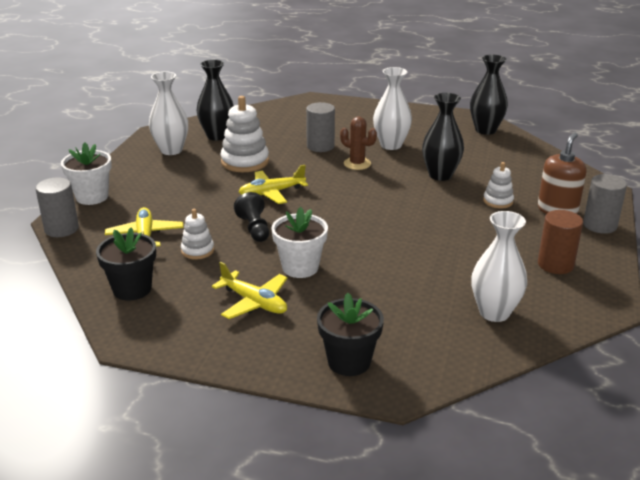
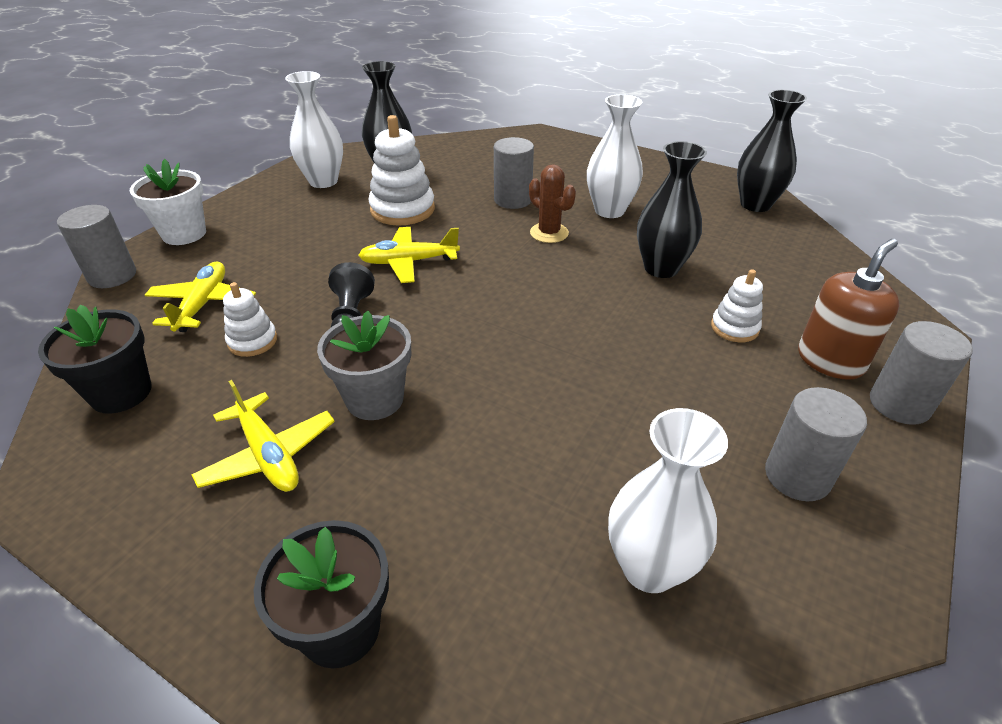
camera: 15 degrees right, 10 degrees up
(300, 267) = (375, 399): white flower pot -> grey flower pot
(555, 264) = (797, 476): brown cylinder -> grey cylinder

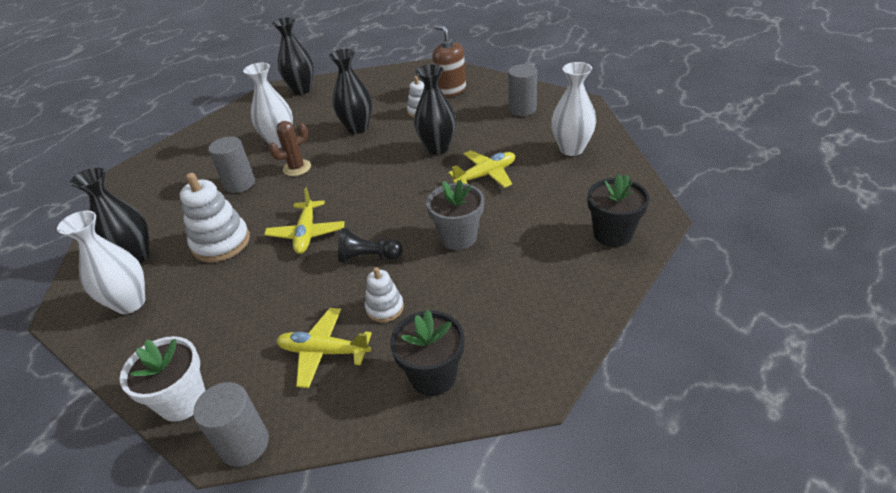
camera: 80 degrees left, 0 degrees up
(268, 455) = (503, 278): yellow plane -> yellow plane (486, 175)
(618, 359) = (438, 148): none -> black vase
(899, 404) = (482, 80): grey cylinder -> none

